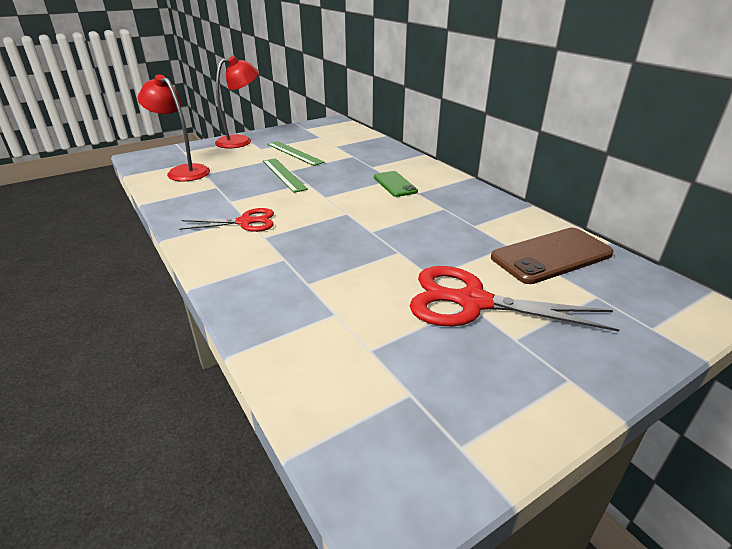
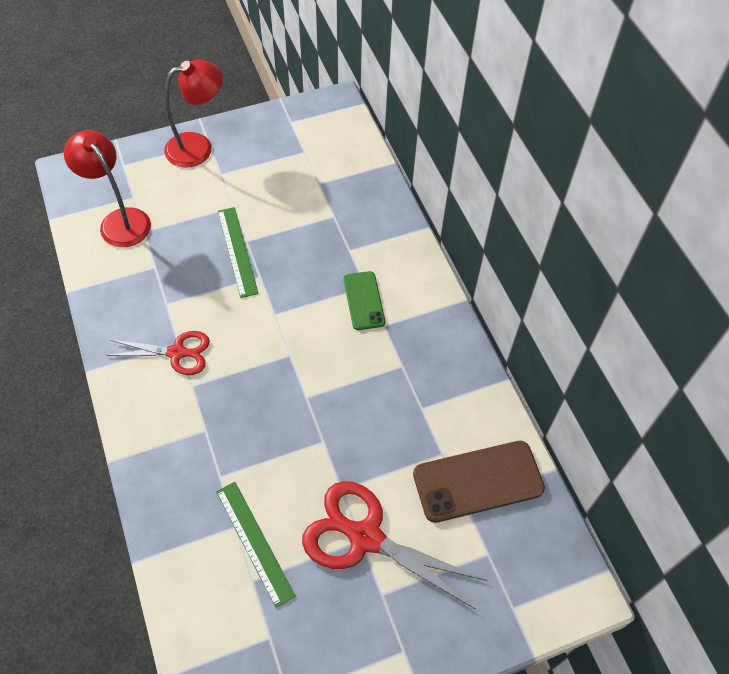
camera: 10 degrees right, 25 degrees up
(294, 153) = (261, 195): green ruler -> green ruler (255, 542)

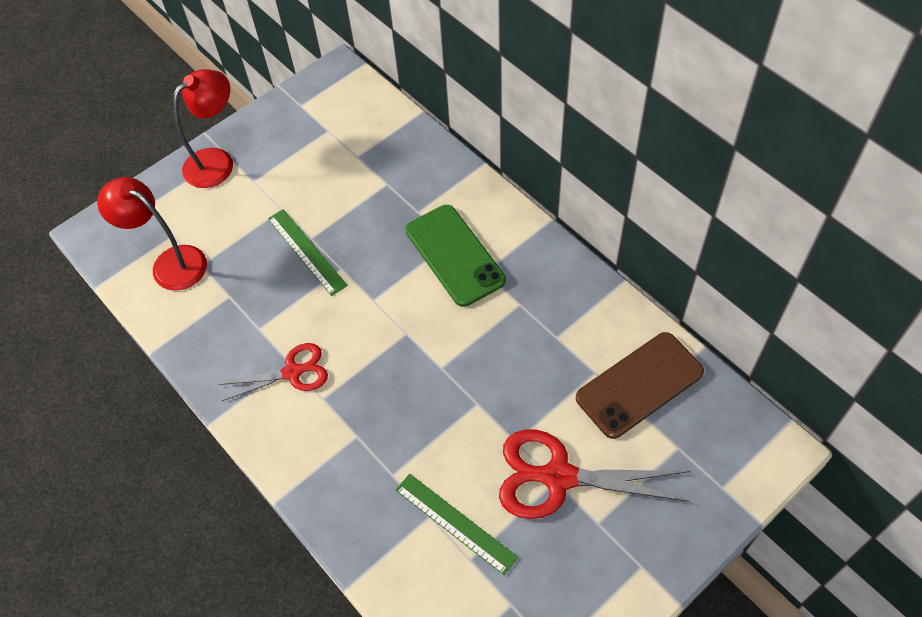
camera: 15 degrees left, 0 degrees up
(364, 301) = (454, 255): green phone -> green phone, size x1.66

